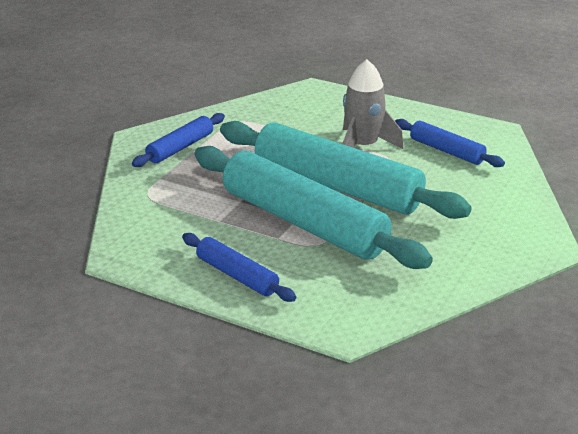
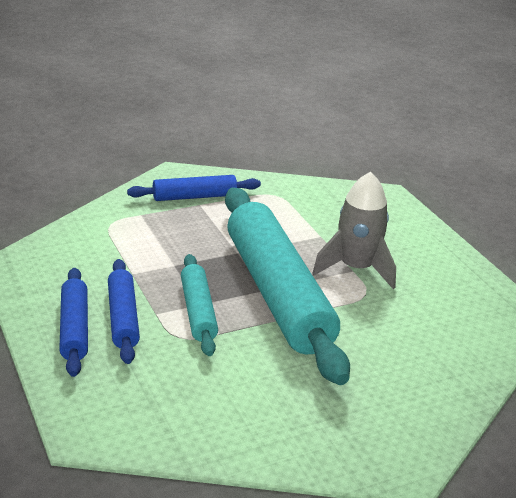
camera: 35 degrees right, 0 degrees up
(303, 223) = (198, 311): turquoise rolling pin -> turquoise rolling pin, size x0.48
(446, 151) = (436, 312): blue rolling pin -> blue rolling pin (123, 318)

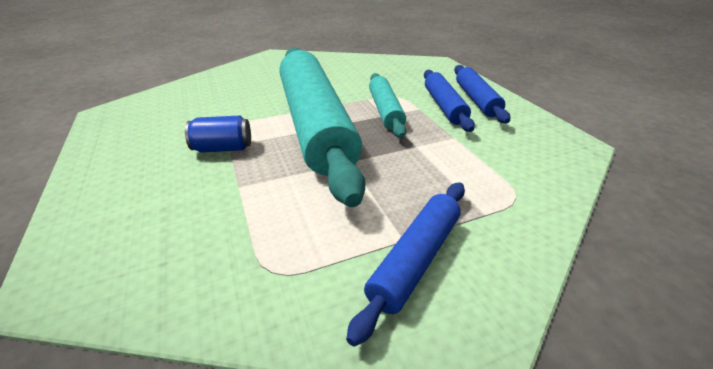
camera: 175 degrees left, 5 degrees up
(194, 197) = (415, 259): blue rolling pin -> blue rolling pin turned 45 degrees counterclockwise
(356, 268) = (223, 148): grey rocket -> blue can

